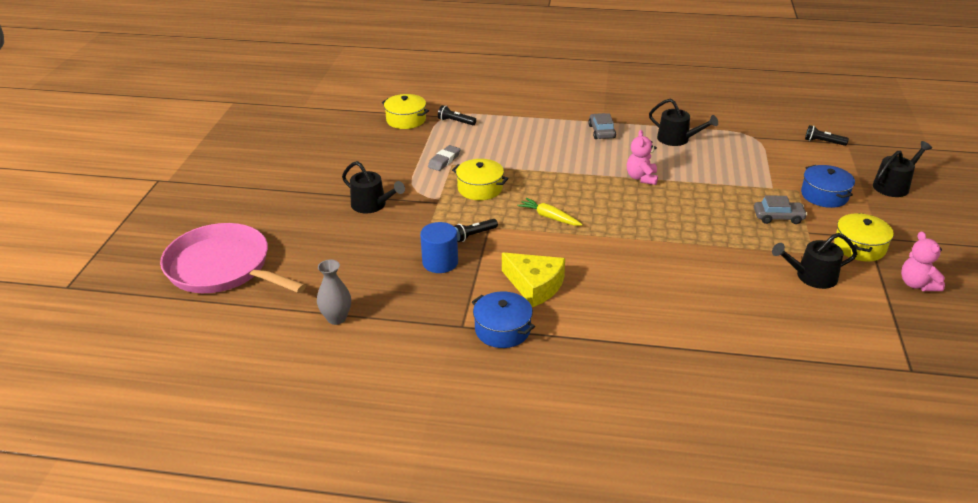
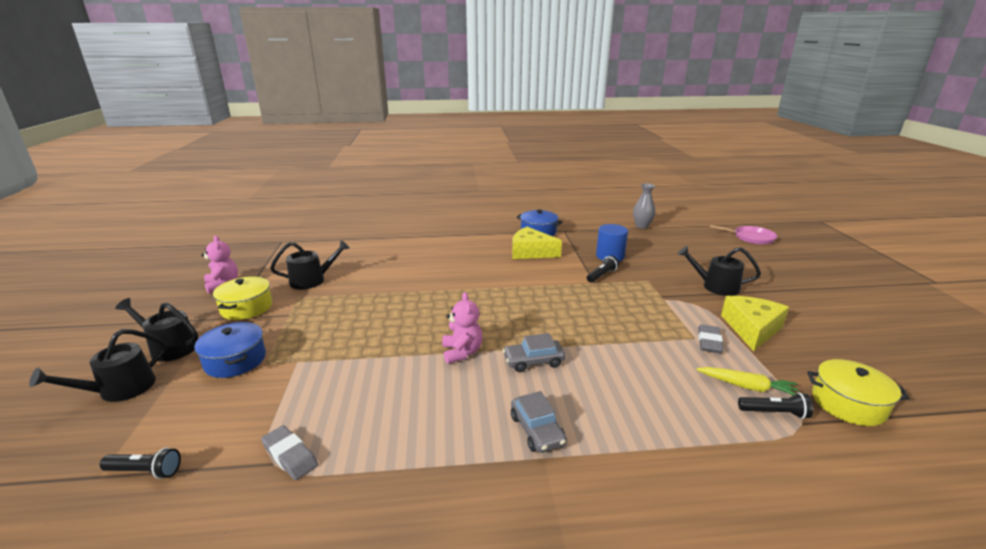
camera: 165 degrees right, 10 degrees down
(223, 268) = (751, 238): pink pan -> pink pan, size x0.51
(398, 165) = (751, 329): none -> yellow cheese
(480, 188) = (635, 314): yellow pot -> none
(549, 217) = (546, 296): yellow carrot -> yellow carrot (747, 387)
(677, 139) = (410, 433): black watering can -> black watering can (170, 347)
(745, 138) = (290, 455): none -> grey eraser
(778, 217) = (311, 326): grey car -> grey car (533, 361)

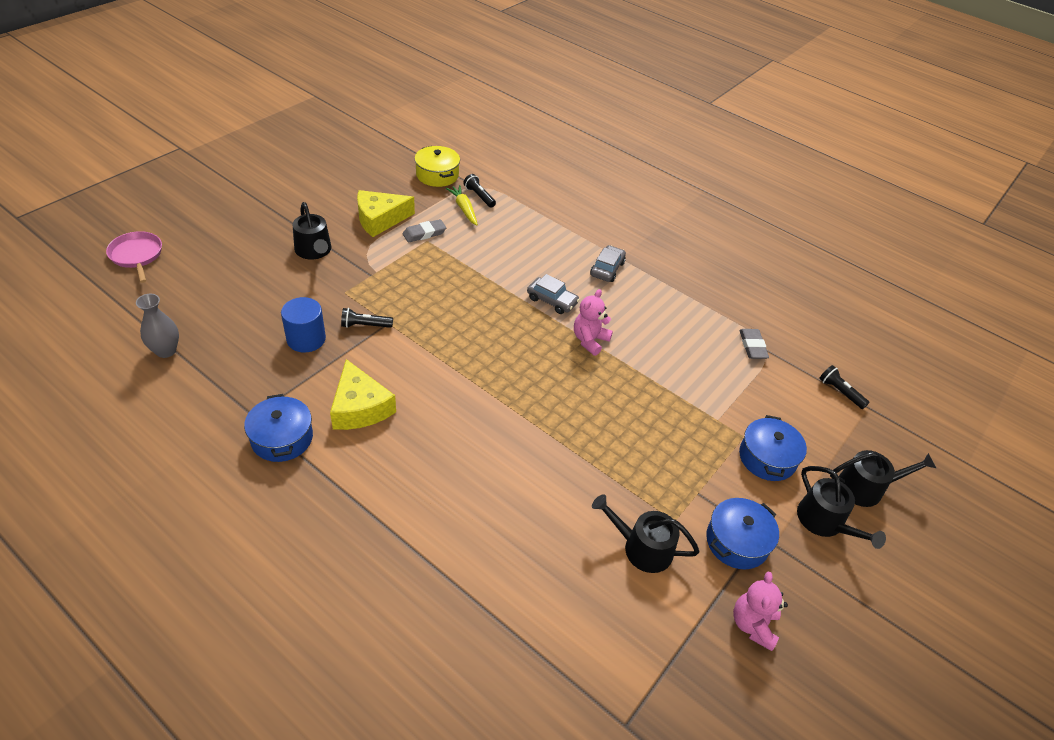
camera: 140 degrees left, 20 degrees up
(246, 307) = (737, 541): yellow pot -> blue pot

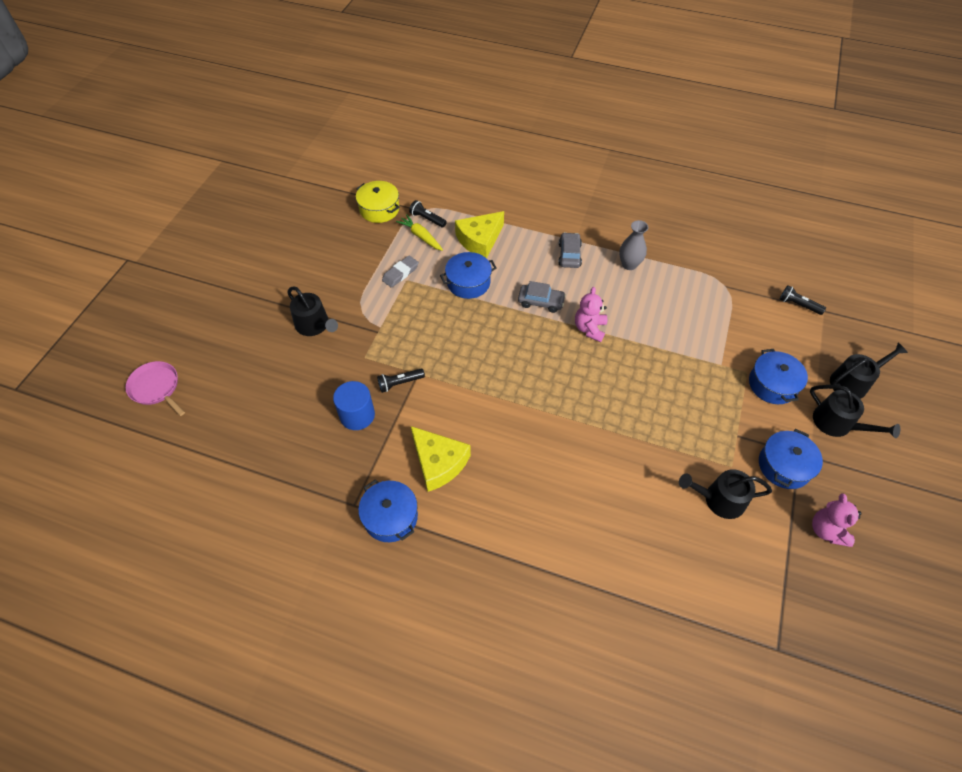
camera: 15 degrees left, 10 degrees up
(166, 351) = (241, 473): grey vase -> grey vase (629, 264)
(380, 219) = (354, 272): yellow cheese -> yellow cheese (480, 240)
(487, 261) = (468, 282): none -> blue pot
(752, 346) = (716, 287): grey eraser -> none

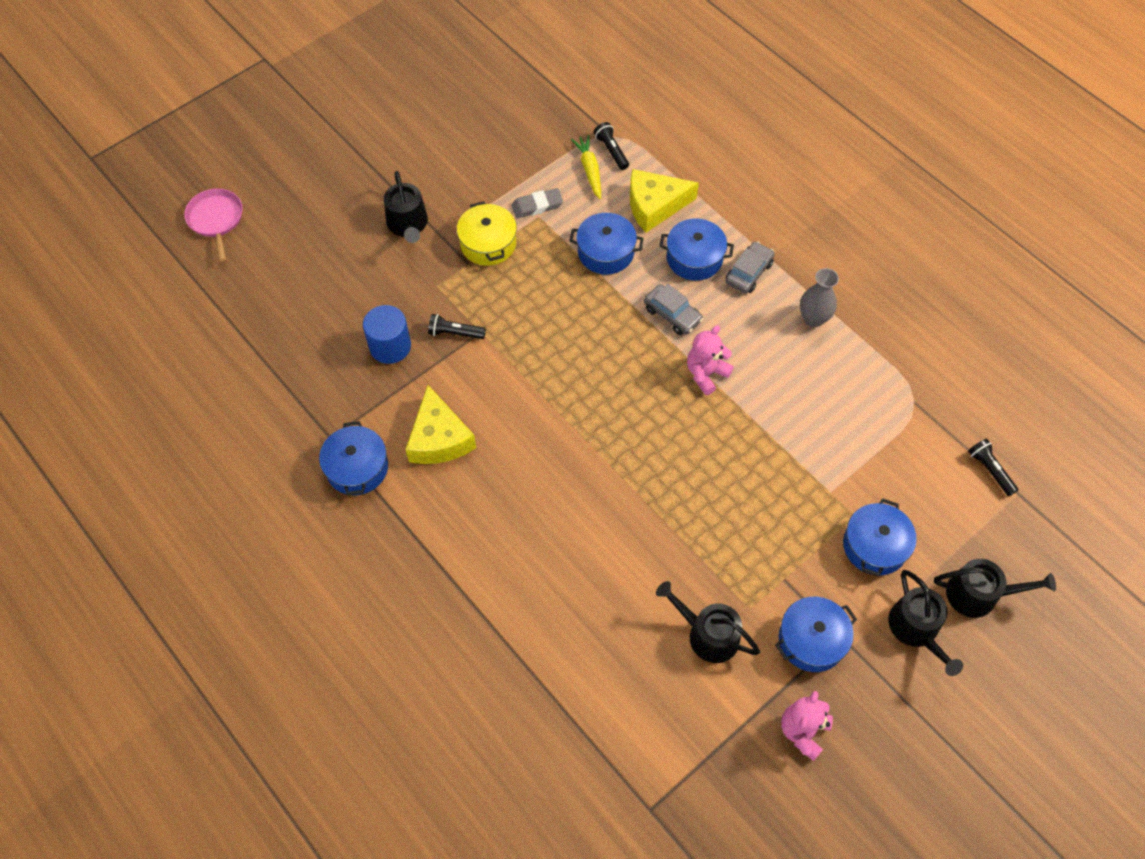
camera: 30 degrees right, 5 degrees up
(379, 209) = (564, 114): yellow pot -> yellow pot (488, 243)
(529, 261) = (694, 258): none -> blue pot

